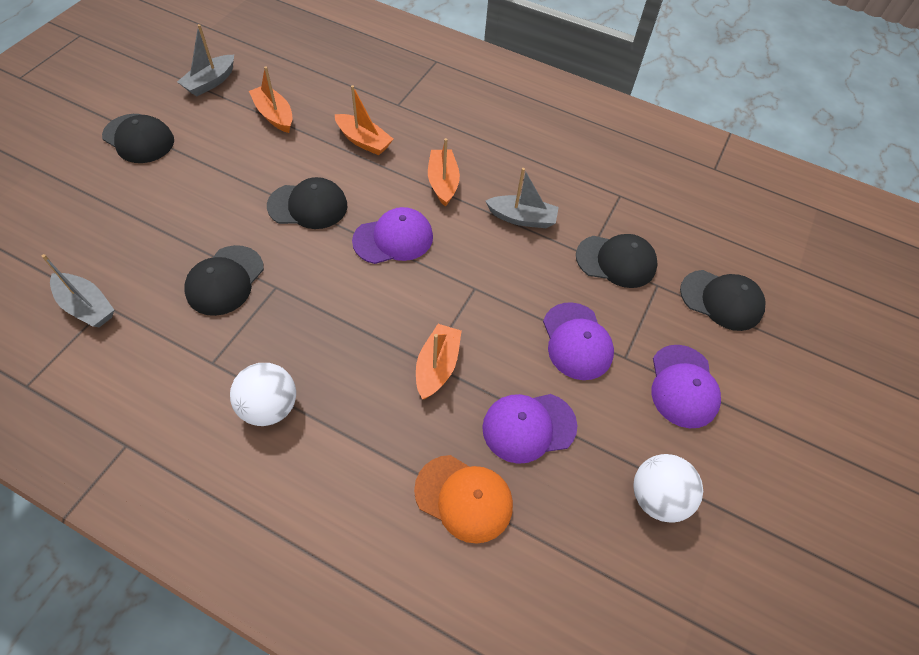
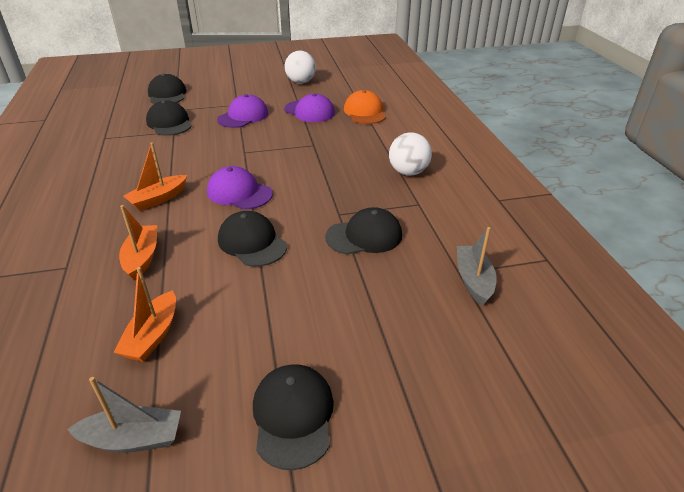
camera: 125 degrees left, 20 degrees down
(437, 366) = (312, 141): orange boat -> none
(522, 218) = (164, 159): grey boat -> none
(683, 386) = (236, 90): purple cap -> none

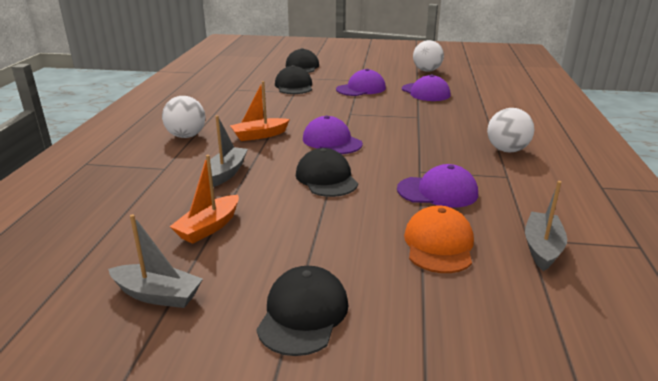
camera: 20 degrees right, 10 degrees down
(73, 216) = (186, 136): none -> white ball
(142, 258) = (226, 173): orange boat -> grey boat
(364, 112) = (481, 99): orange cap -> orange cap (438, 244)
(364, 236) = (437, 192): black cap -> purple cap

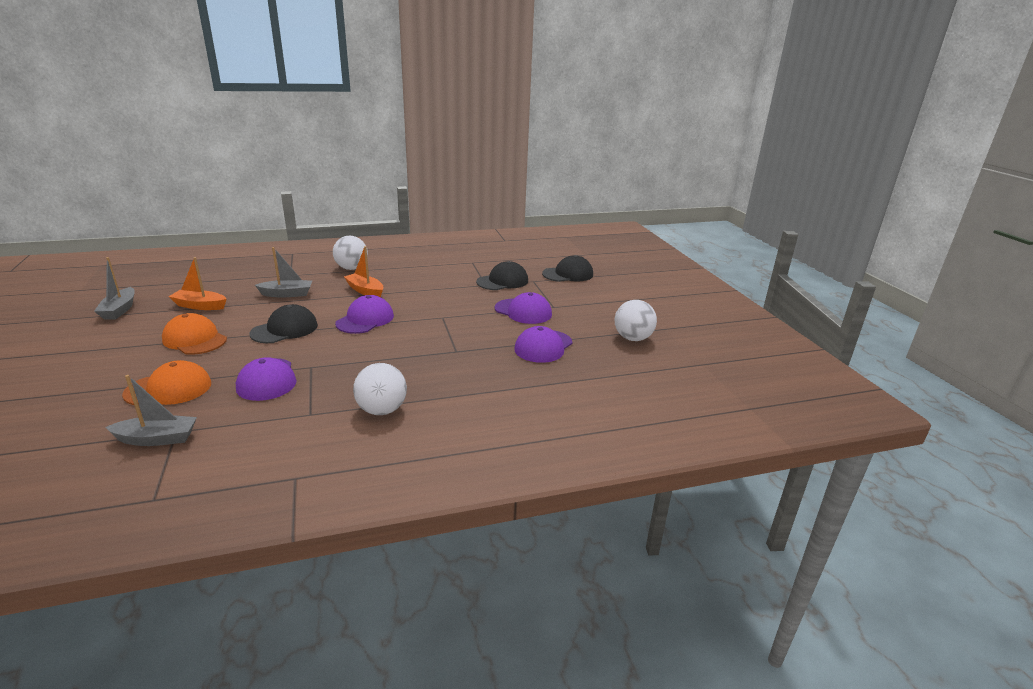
camera: 65 degrees right, 0 degrees up
(303, 314) = (87, 352): black cap -> none
(316, 230) = (195, 339): none -> orange cap

